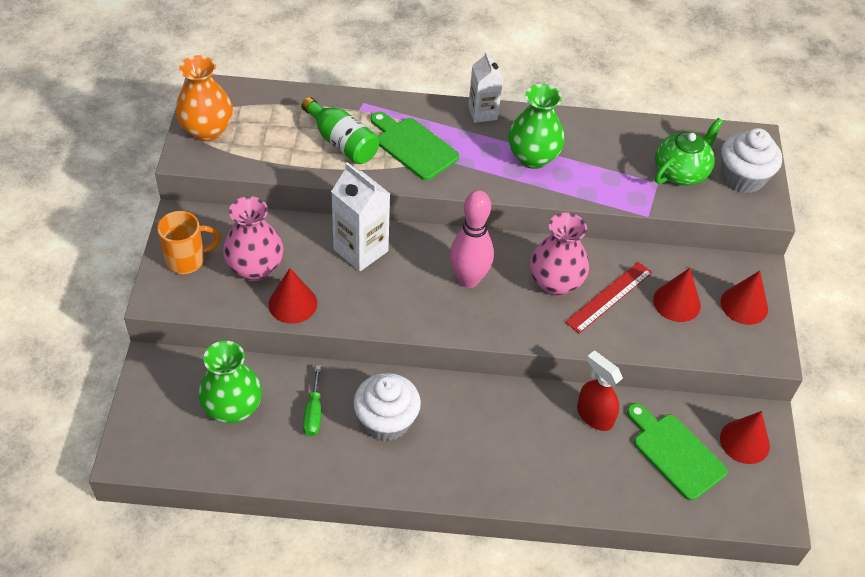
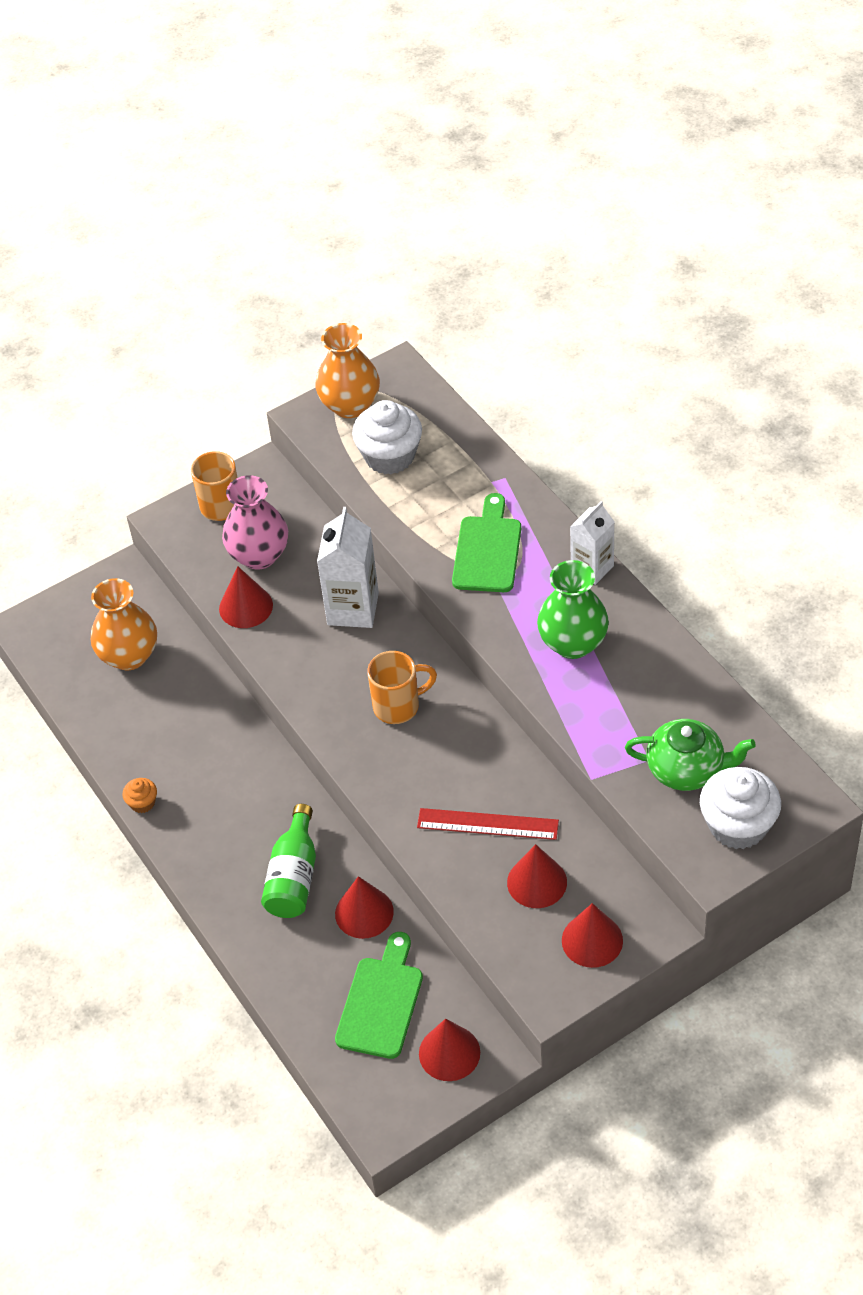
camera: 60 degrees right, 0 degrees up
(233, 408) = (129, 655): green vase -> orange vase
(313, 413) = (174, 710): green screwdriver -> none
(342, 142) = (436, 499): green bottle -> green bottle (294, 876)
(377, 485) = (142, 803): none -> orange cupcake
(386, 421) = (213, 764): white cupcake -> white cupcake (389, 456)
(468, 279) = (398, 706): pink bowling pin -> orange mug
(555, 283) = (462, 772): pink vase -> none
(594, 416) = (364, 912): red spray bottle -> red cone

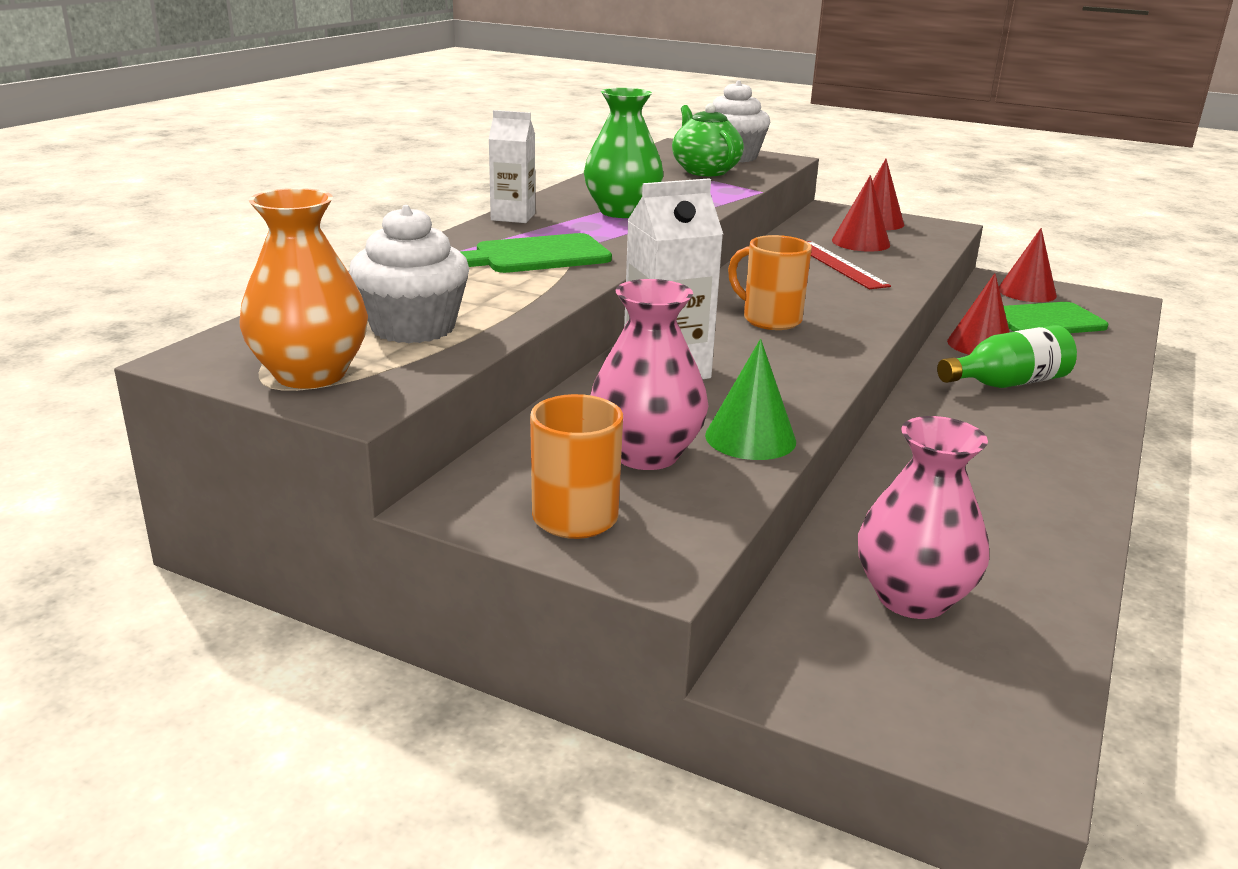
camera: 125 degrees left, 25 degrees down
(129, 655) = (912, 598): orange vase -> pink vase
(142, 803) = (1091, 497): orange cupcake -> none
(246, 607) = (750, 438): red cone -> green cone

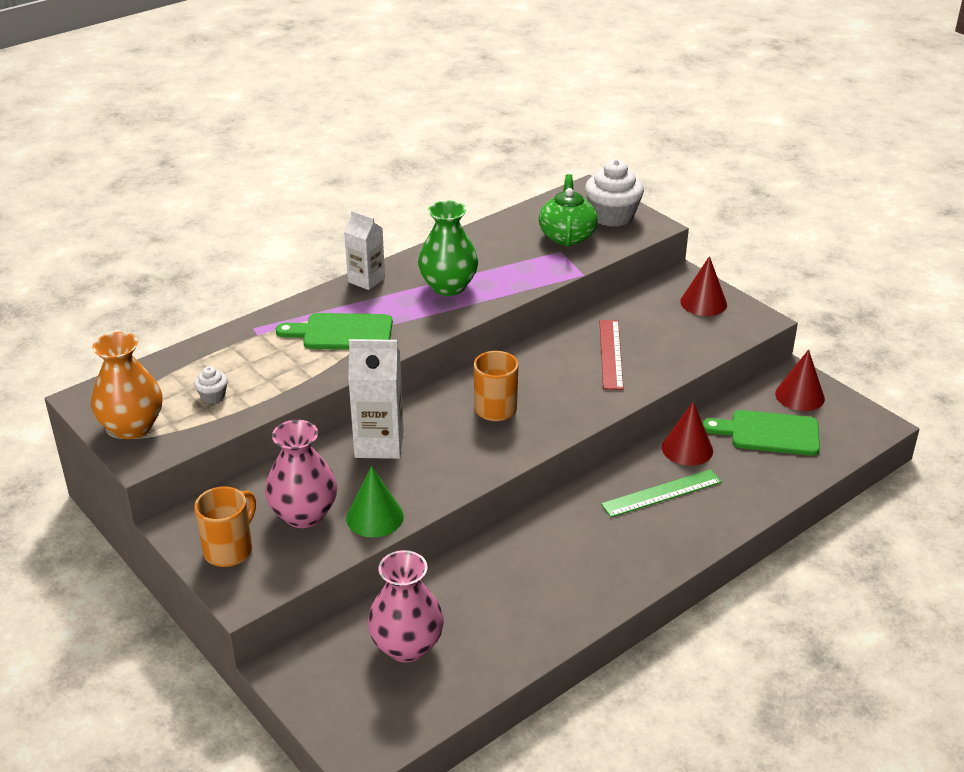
camera: 25 degrees right, 10 degrees up
(413, 328) = (213, 396): white cupcake -> white cupcake, size x0.47
(860, 242) = (659, 328): red cone -> none
(1006, 383) = (661, 493): green bottle -> green ruler

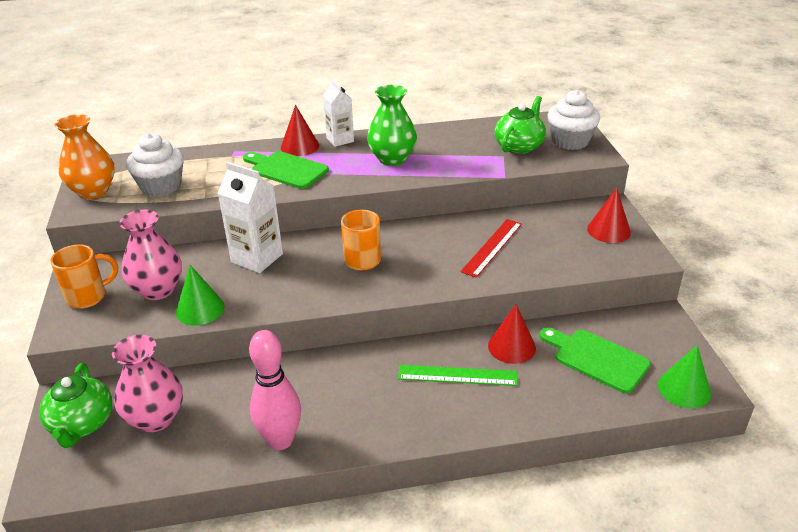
camera: 30 degrees right, 0 degrees up
(213, 396) = (161, 186): white cupcake -> white cupcake, size x2.14
(333, 684) = (82, 424): none -> green teapot
(553, 614) = (280, 440): none -> pink bowling pin
(799, 396) = (653, 336): red cone -> red cone (300, 146)
(857, 433) = (684, 389): none -> green cone

